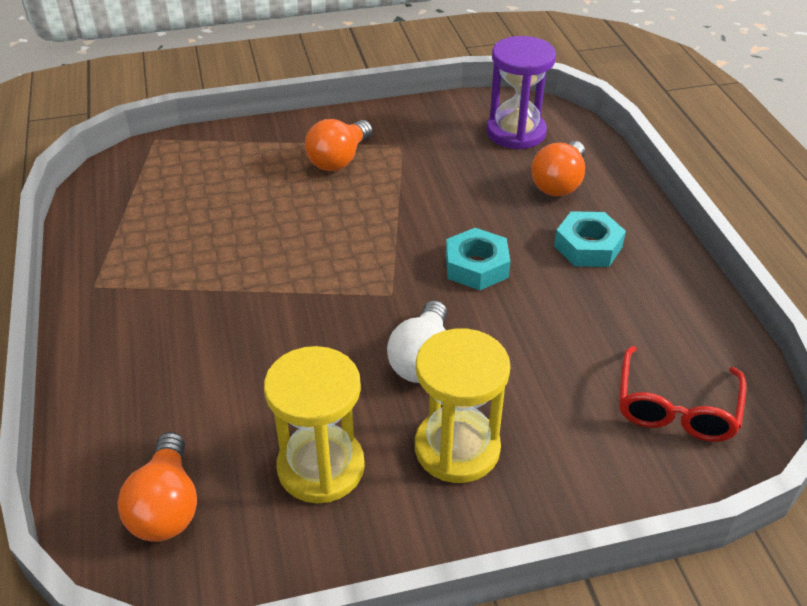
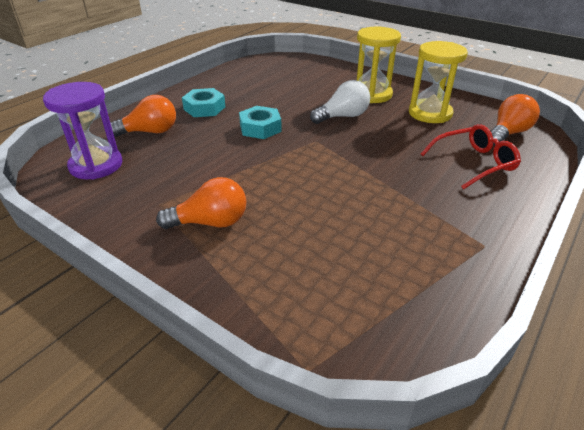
camera: 130 degrees left, 5 degrees down
(676, 407) = (285, 69): red glasses -> red glasses (474, 163)

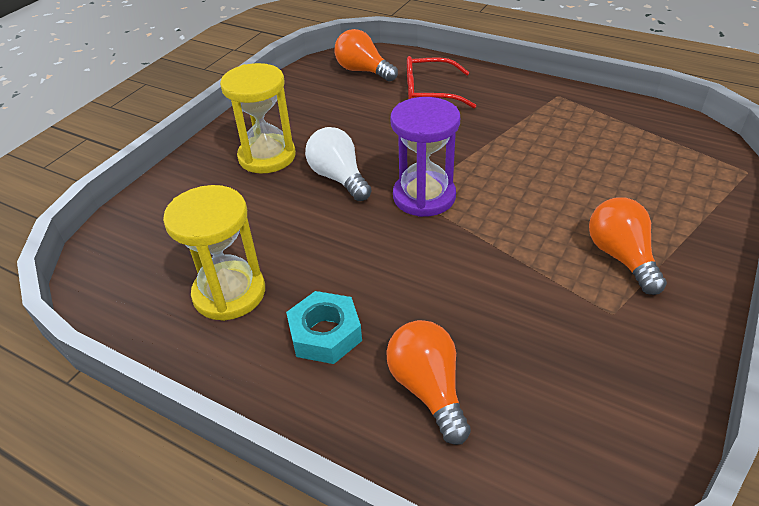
camera: 95 degrees left, 5 degrees up
(96, 165) = (558, 428): purple hourglass -> purple hourglass (424, 196)
(260, 128) = (386, 252): turquoise nut -> none
(430, 113) = (322, 113): yellow hourglass -> yellow hourglass (229, 293)
(474, 163) = (430, 92): red glasses -> red glasses turned 60 degrees counterclockwise

